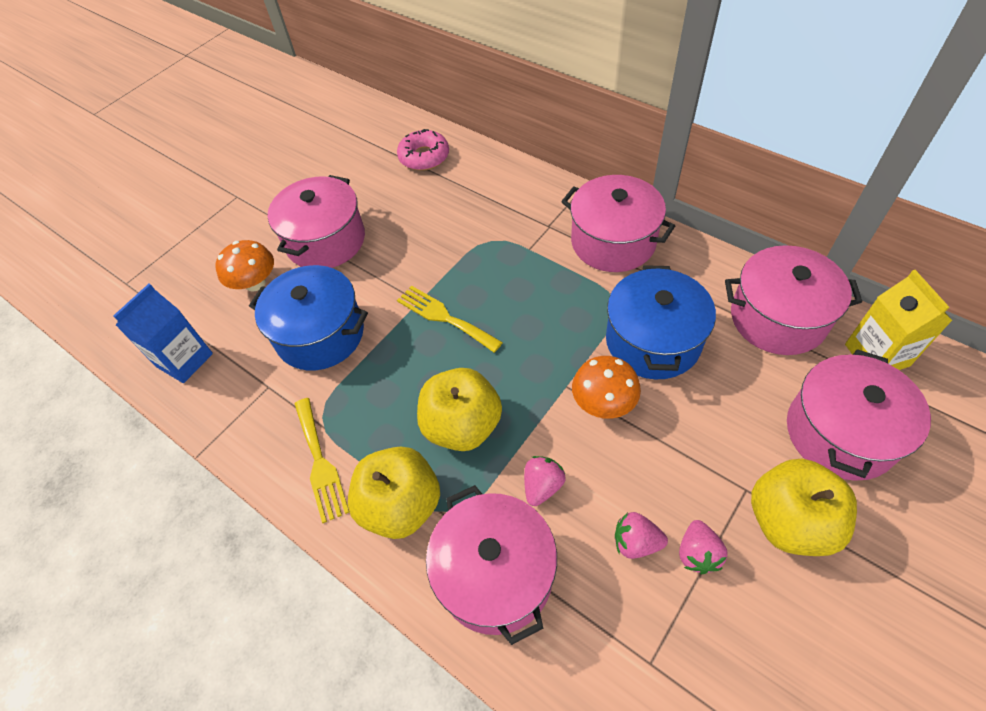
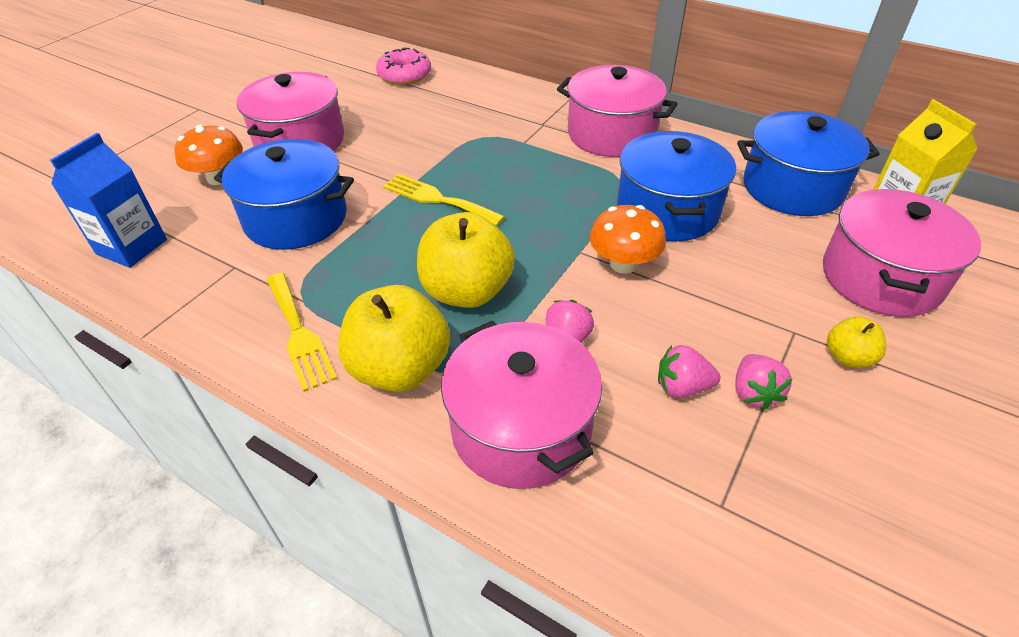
camera: 10 degrees left, 10 degrees down
(778, 318) = (792, 188): pink pot -> blue pot
(789, 521) = (848, 357): yellow apple -> yellow apple, size x0.50

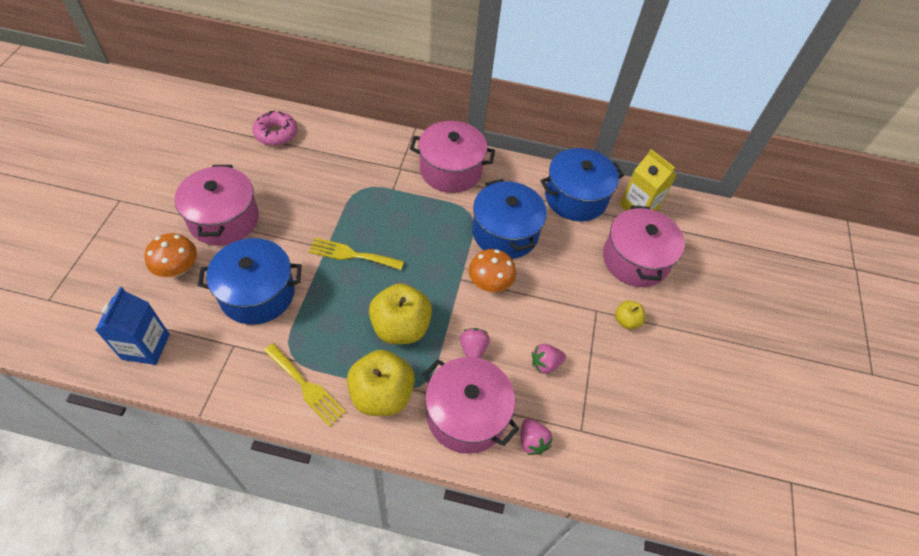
camera: 25 degrees left, 10 degrees up
(754, 393) = (583, 357): pink strawberry -> pink strawberry (532, 441)

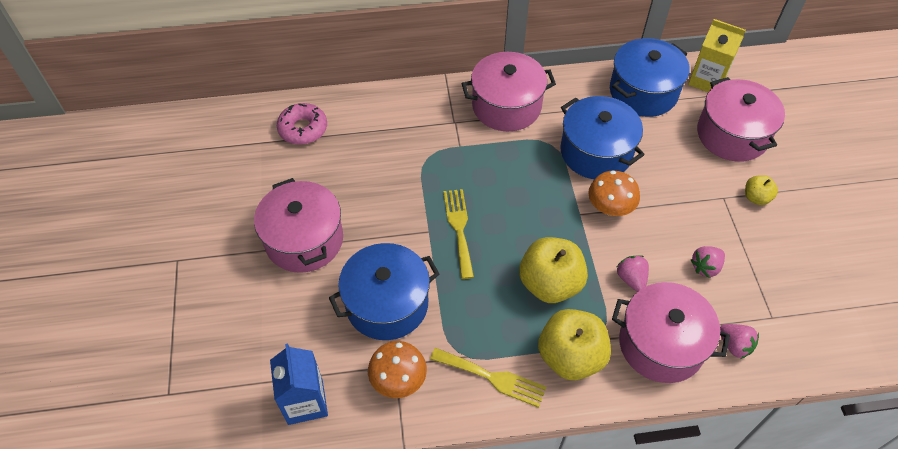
camera: 15 degrees left, 0 degrees up
(178, 268) = (287, 309): orange mushroom -> orange mushroom (398, 380)
(352, 255) = (459, 229): yellow fork -> yellow fork turned 90 degrees clockwise

